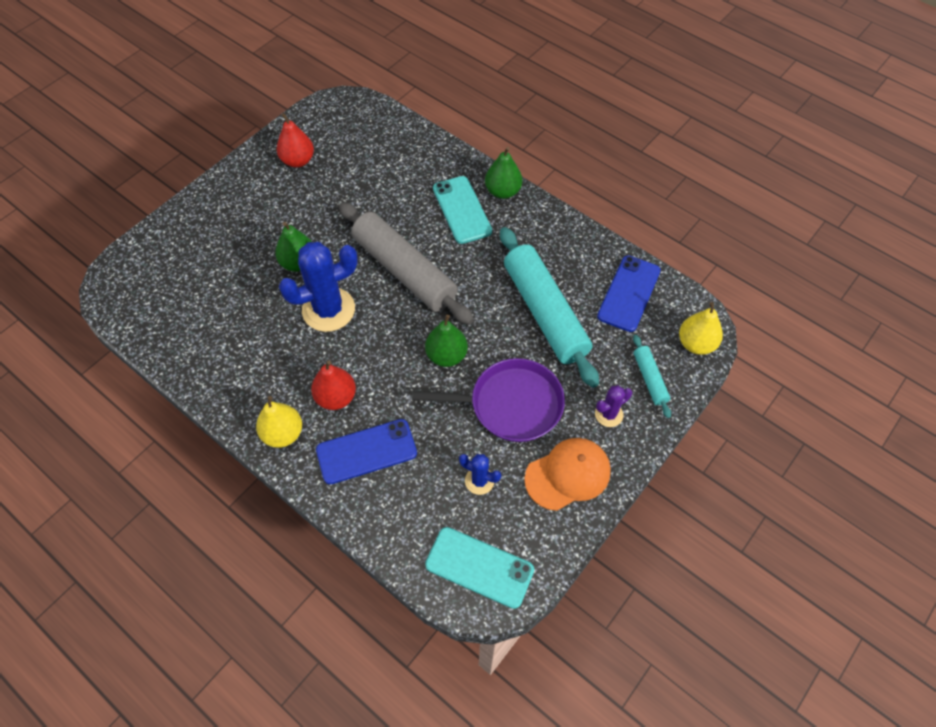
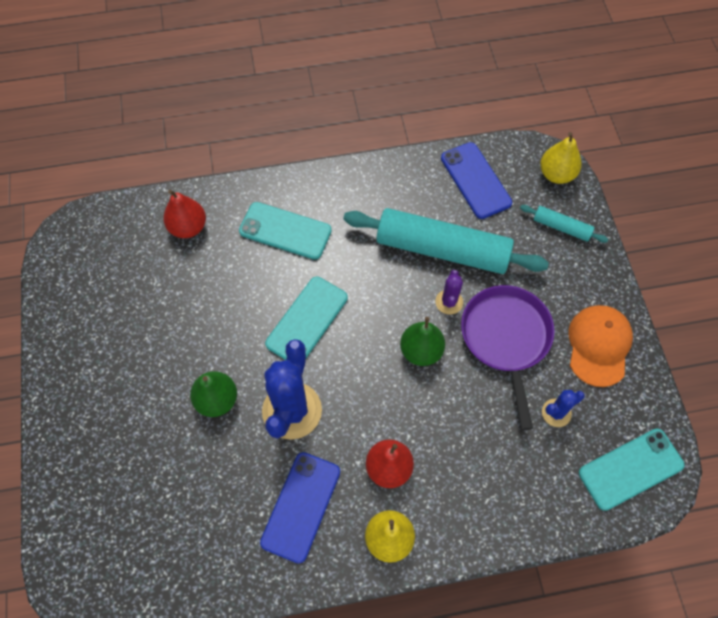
camera: 50 degrees left, 5 degrees up
(298, 160) = (97, 319): red pear -> red pear (188, 227)
(366, 452) = (462, 481): blue phone -> blue phone (301, 506)
(404, 271) = (307, 320): grey rolling pin -> turquoise phone
(503, 191) = (296, 187): green pear -> none
(510, 404) = (506, 338): purple pan -> purple pan turned 45 degrees counterclockwise
(608, 414) = (569, 278): purple cactus -> purple cactus (449, 302)

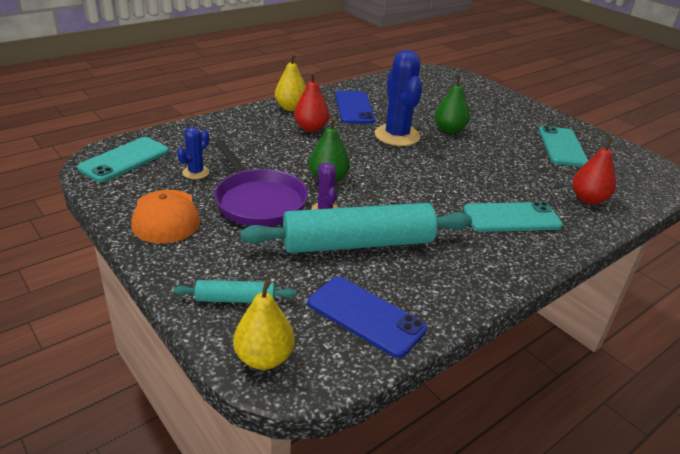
camera: 150 degrees right, 30 degrees down
(307, 320) = (432, 173): turquoise phone -> turquoise phone (562, 147)

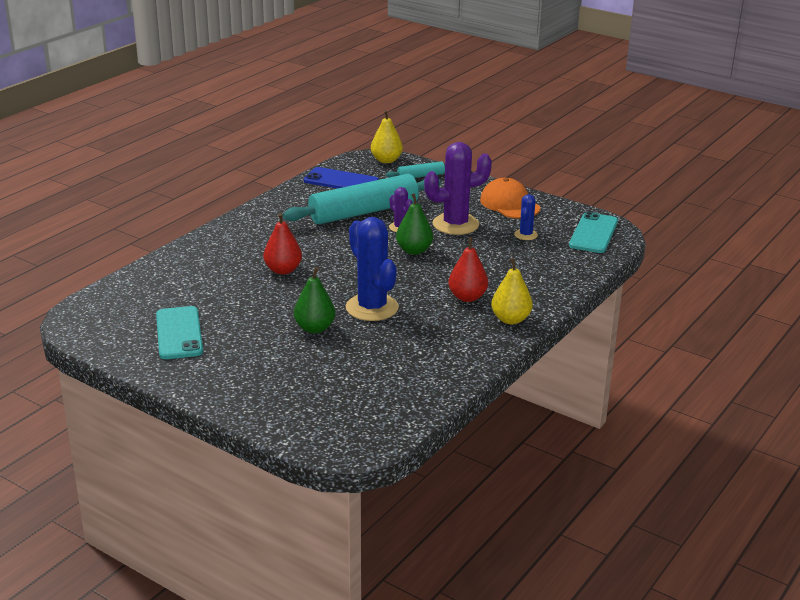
camera: 165 degrees right, 5 degrees down
(258, 201) = (455, 224): purple pan -> purple cactus
(354, 108) = (440, 336): blue phone -> none
(512, 218) = (246, 249): turquoise phone -> none
(588, 199) = (171, 277): red pear -> red pear (283, 270)

